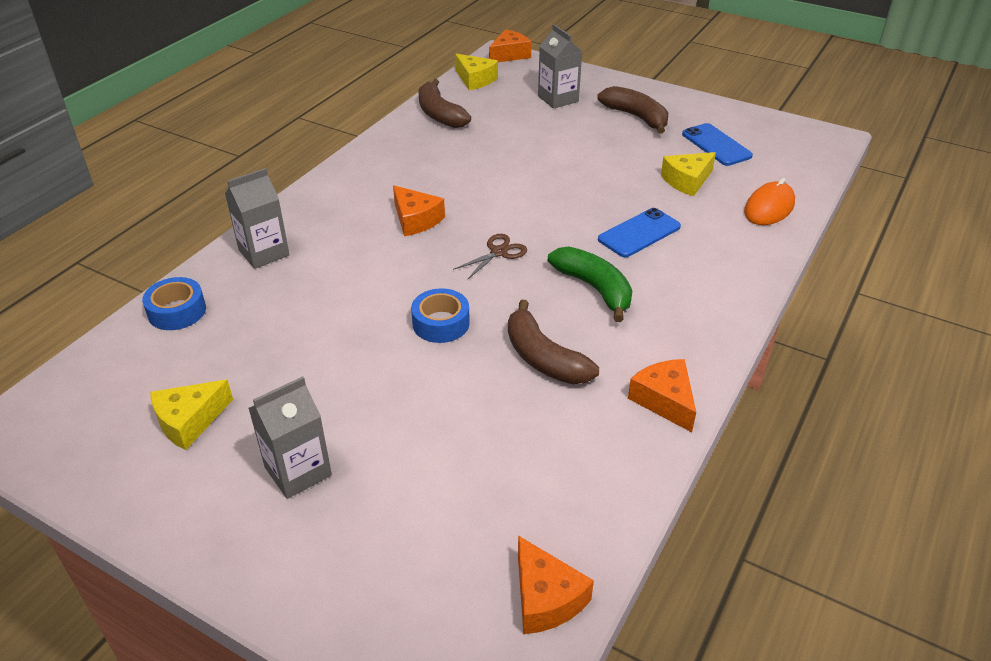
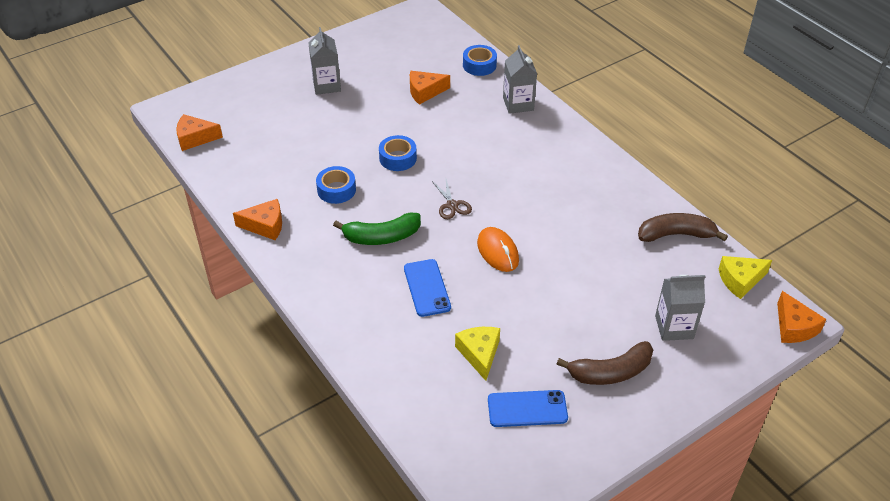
camera: 115 degrees right, 5 degrees up
(189, 421) = (386, 59): yellow cheese -> none
(416, 220) = (516, 177): orange cheese -> orange cheese (425, 92)
(544, 358) = (336, 190): brown banana -> blue tape
(769, 208) = (407, 389): orange mouse -> orange mouse (497, 252)

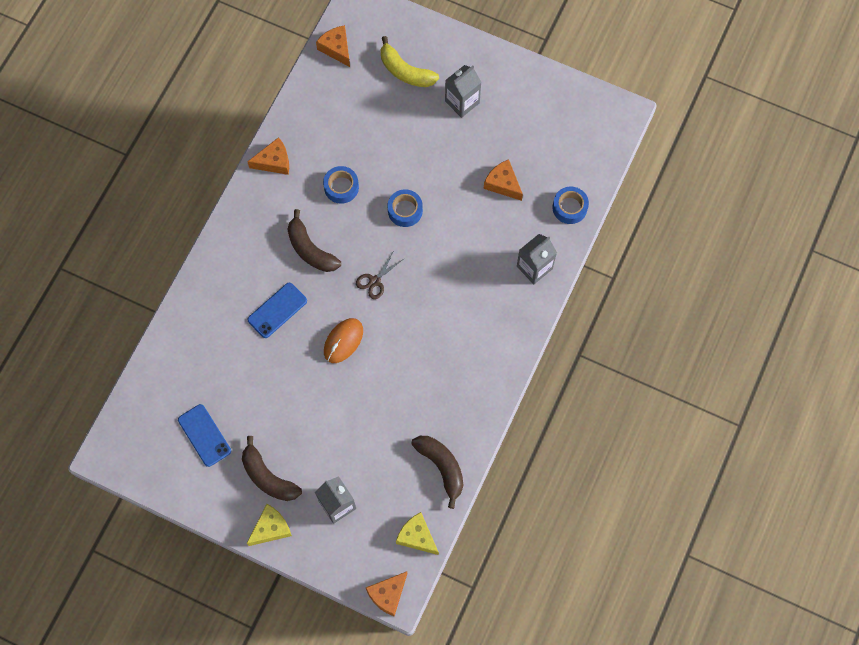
camera: 60 degrees right, 25 degrees up
(263, 106) = (405, 71): none -> yellow banana
(265, 225) = (274, 161): orange cheese -> orange cheese turned 75 degrees counterclockwise
(382, 237) = (310, 249): green banana -> brown banana
(479, 354) = (235, 379): yellow cheese -> yellow cheese (271, 528)

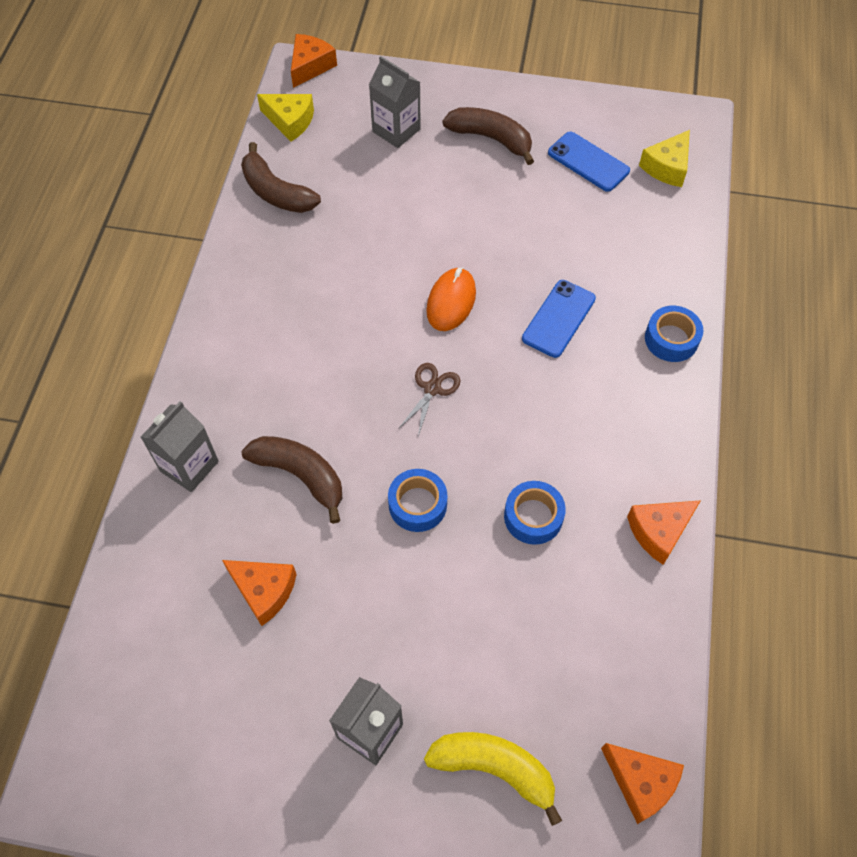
camera: 165 degrees right, 10 degrees down
(271, 528) = (467, 94): yellow cheese -> yellow cheese (667, 167)
(310, 249) = (544, 410): brown banana -> brown banana (300, 475)
(569, 207) = (142, 577): blue tape -> blue tape (671, 339)

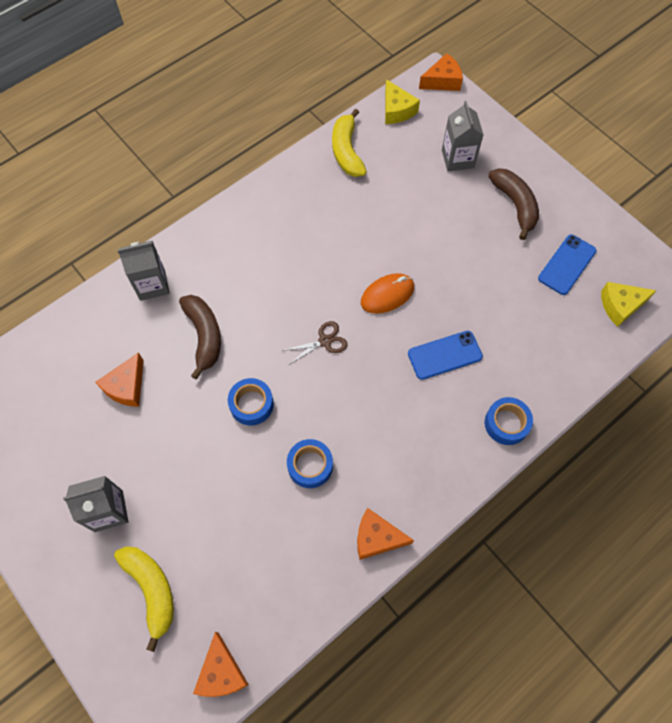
camera: 40 degrees right, 5 degrees up
(264, 591) = (126, 387): orange cheese -> orange cheese turned 45 degrees clockwise
(276, 192) = (347, 151): brown banana -> yellow banana
(588, 162) = (567, 264): blue phone -> blue phone turned 45 degrees clockwise

